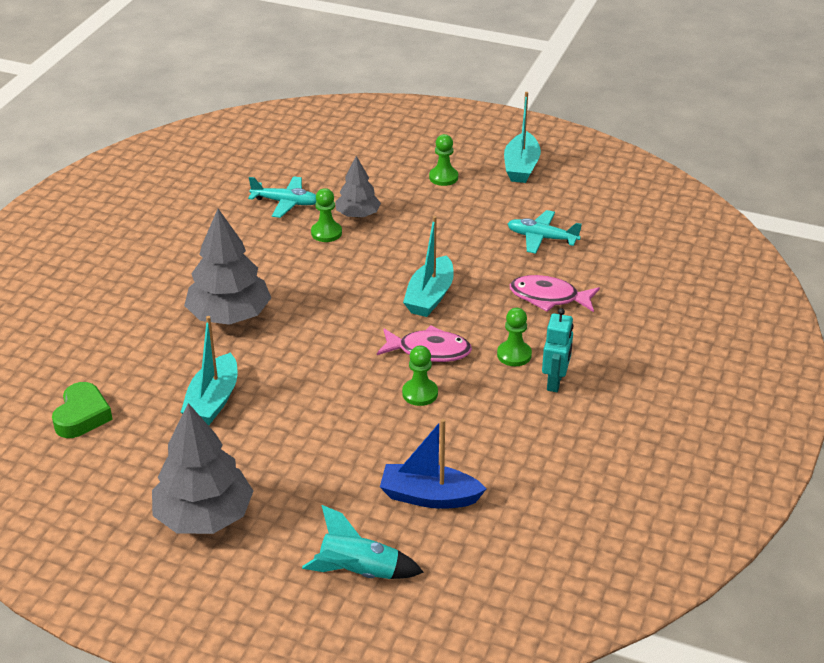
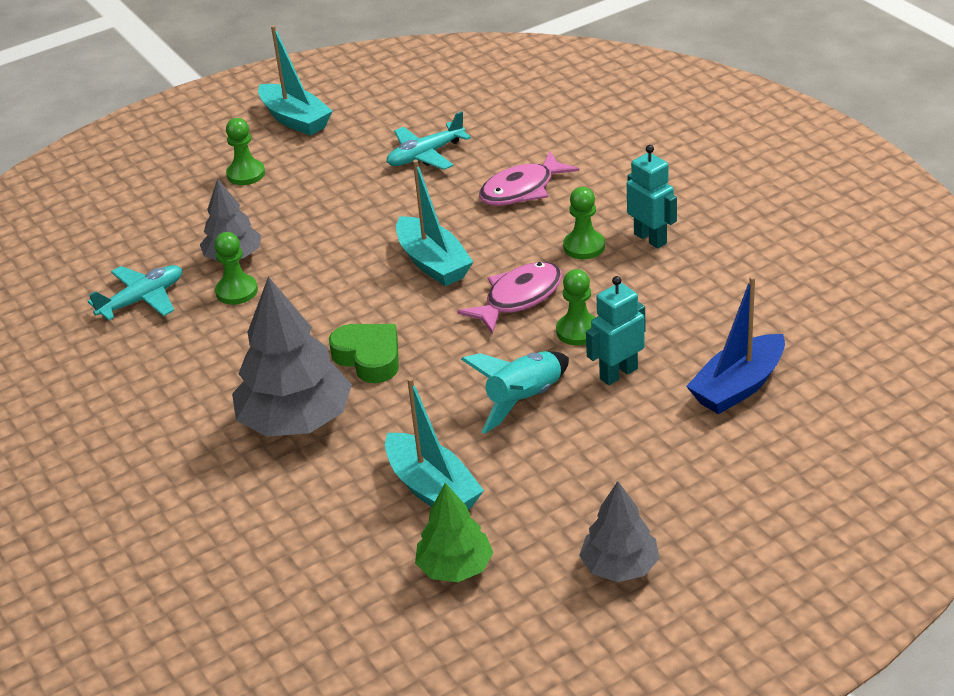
camera: 50 degrees left, 0 degrees up
(82, 416) = (344, 613): green heart -> green heart (369, 358)
(151, 443) = (455, 567): none -> green tree
(204, 516) = (619, 567): grey tree -> grey tree, size x0.59
(359, 572) = (806, 479): turquoise rocket -> turquoise rocket (524, 400)
(392, 432) = (618, 373): none -> turquoise robot

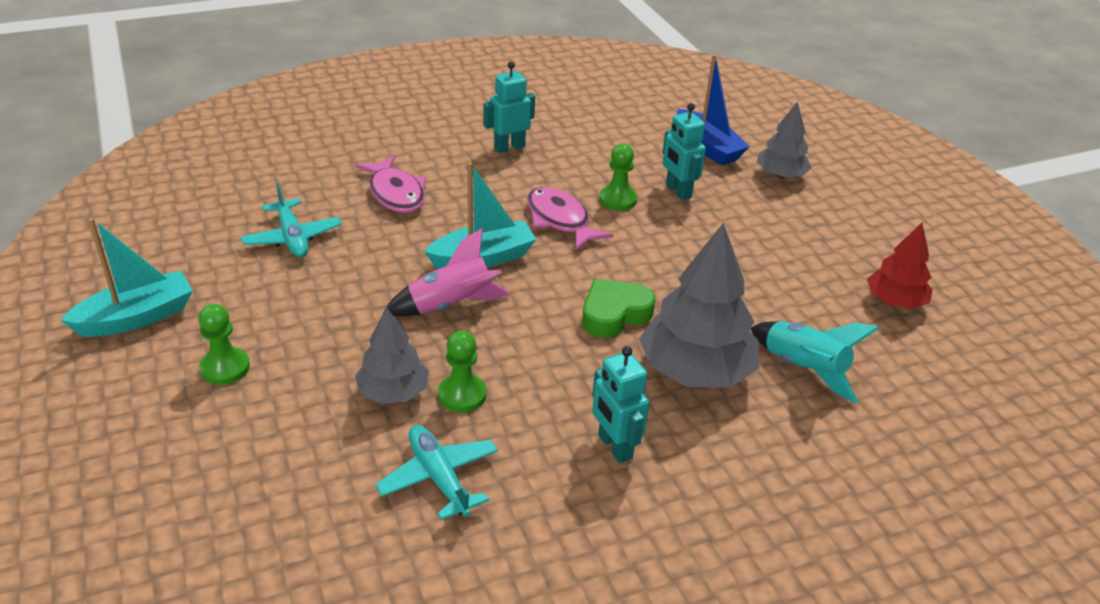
camera: 85 degrees left, 0 degrees up
(187, 383) = (614, 447): none -> turquoise robot
(353, 260) = (451, 306): none -> pink rocket
(432, 489) = (802, 300): turquoise boat -> none
(455, 567) = (895, 301): green tree -> red tree
(524, 400) = (698, 239): turquoise rocket -> turquoise rocket (803, 369)
(584, 246) = (503, 178): green pawn -> none
(619, 567) = (892, 228): grey tree -> grey tree (781, 175)

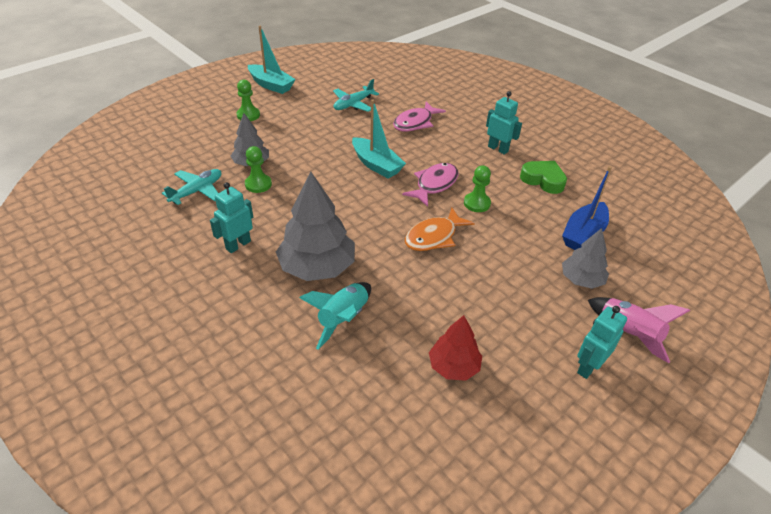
camera: 70 degrees right, 5 degrees up
(451, 306) = (327, 164): pink rocket -> pink rocket (627, 333)
(614, 314) = (354, 224): green heart -> green heart (543, 180)
(670, 252) = (434, 237): none -> orange fish
(678, 191) = (510, 229): turquoise robot -> turquoise robot (588, 367)

